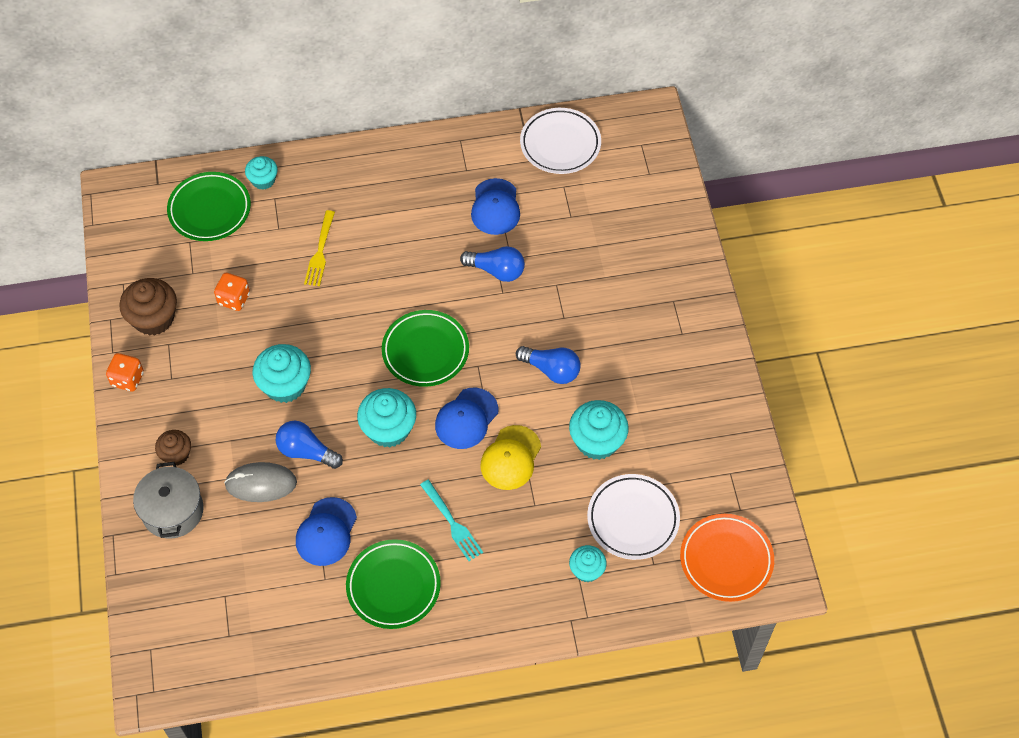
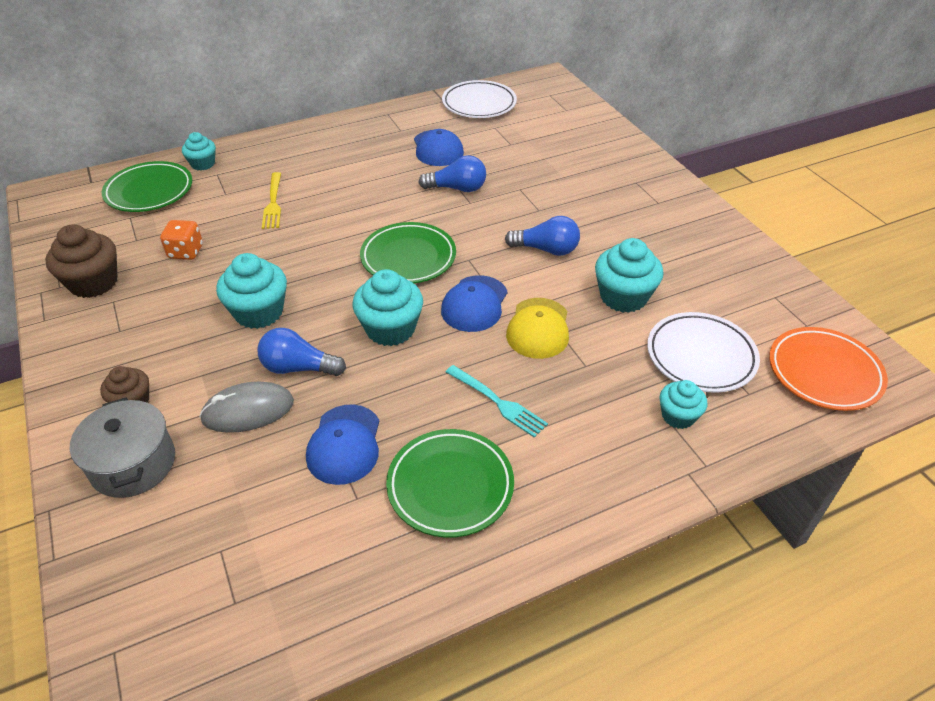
camera: 15 degrees left, 15 degrees down
(127, 379) = (64, 341): orange dice -> none

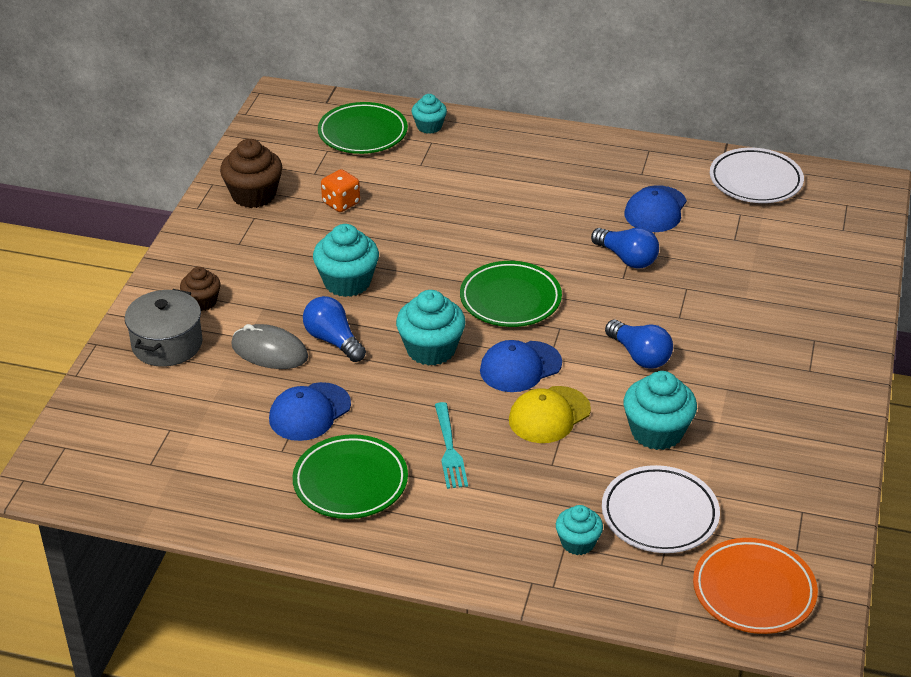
camera: 40 degrees right, 5 degrees down
(273, 203) = (451, 193): yellow fork -> none

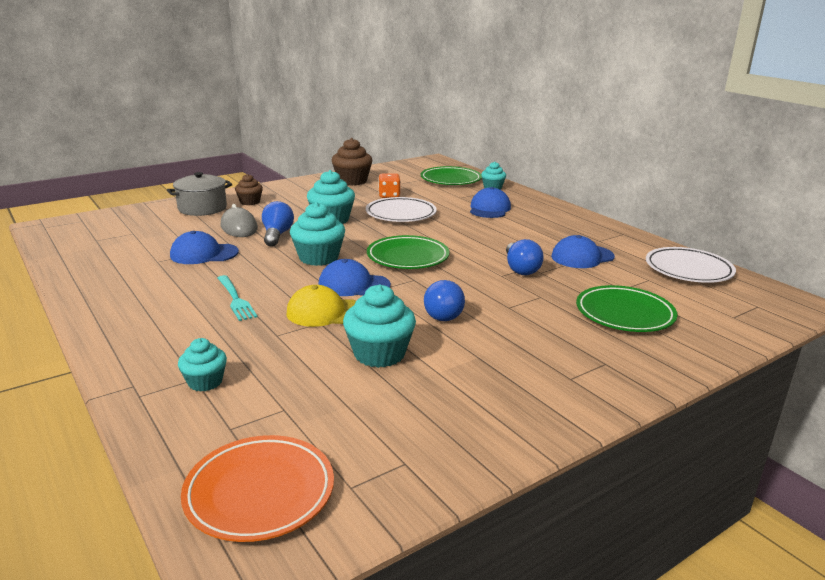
camera: 40 degrees right, 15 degrees down
(350, 482) = (156, 287): green plate -> green plate (624, 314)
(449, 449) = (235, 299): turquoise fork -> turquoise fork turned 60 degrees counterclockwise
(478, 172) = (489, 209): none -> blue cap
(659, 514) = (289, 398): white plate -> white plate (401, 214)

